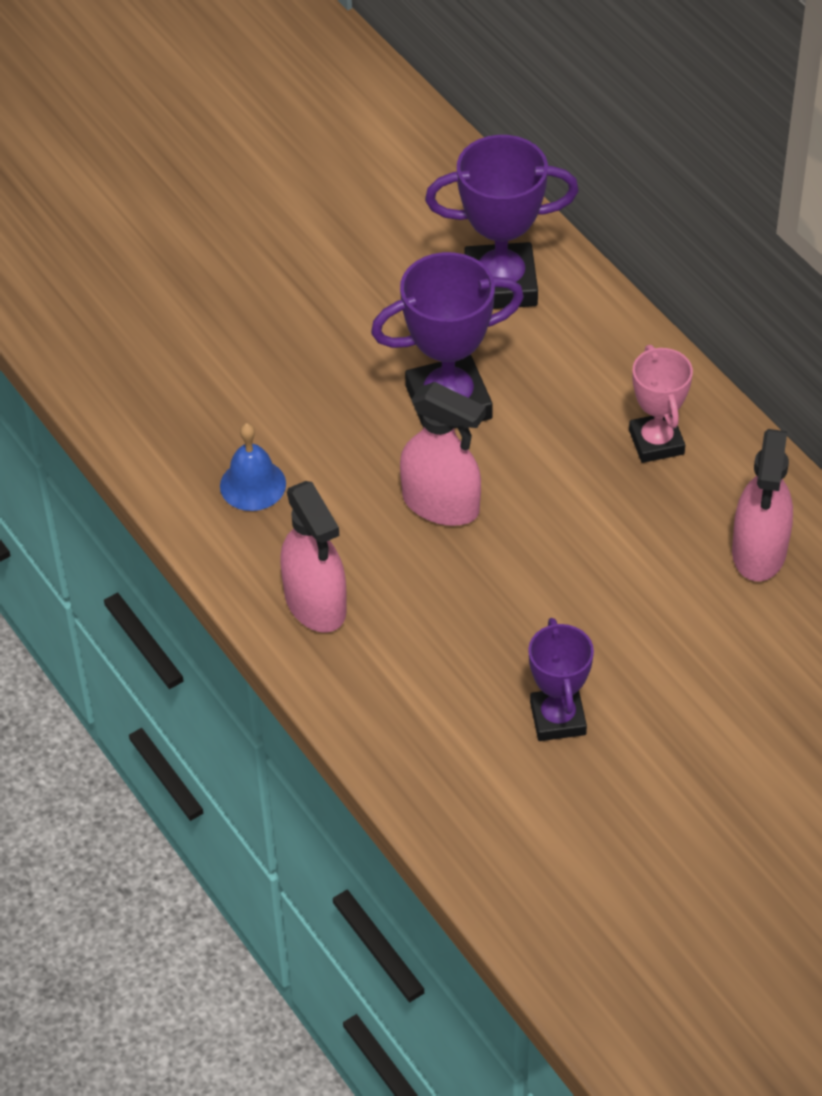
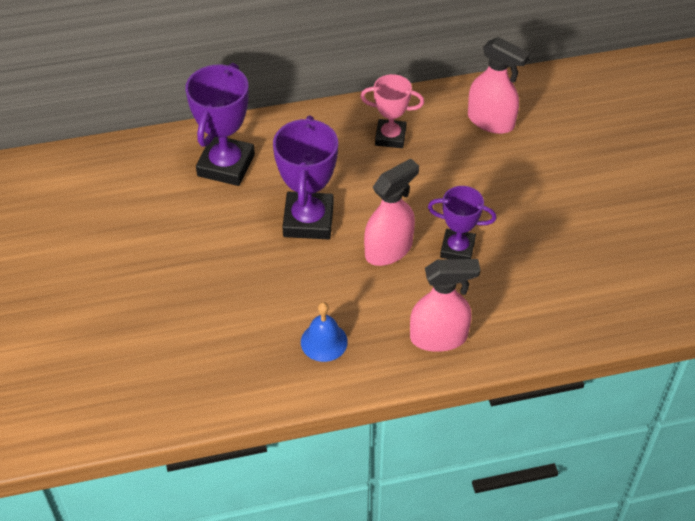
camera: 70 degrees left, 0 degrees up
(558, 718) = (574, 246): purple trophy -> purple trophy (457, 249)

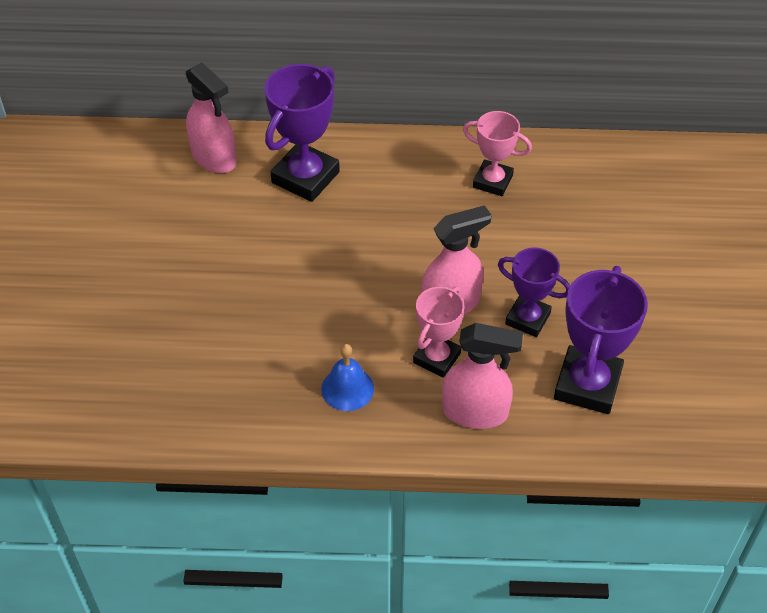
camera: 15 degrees right, 0 degrees up
(308, 220) = (374, 254): purple trophy -> purple trophy (587, 385)
(392, 298) = (437, 358): none -> pink trophy
(491, 121) = (611, 186): pink spray bottle -> pink spray bottle (214, 158)

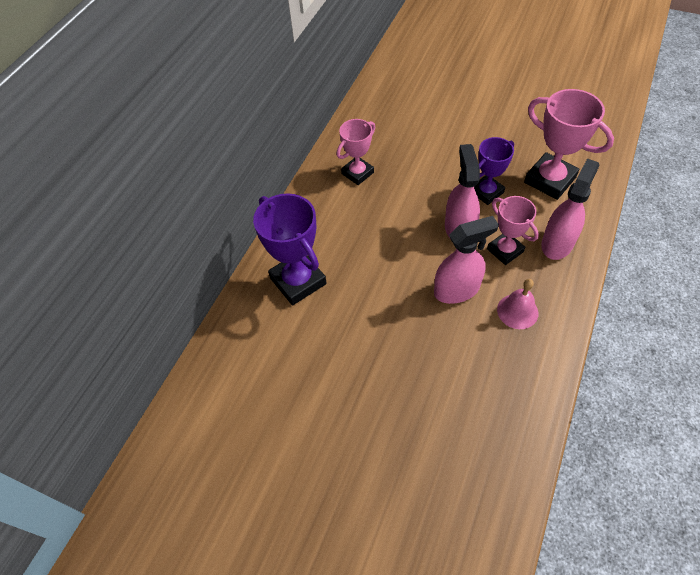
camera: 65 degrees left, 5 degrees up
(214, 158) = (243, 339): pink spray bottle -> pink spray bottle (457, 290)
(347, 388) = (517, 311): blue bell -> pink bell
(587, 385) = (549, 180): purple trophy -> pink trophy

